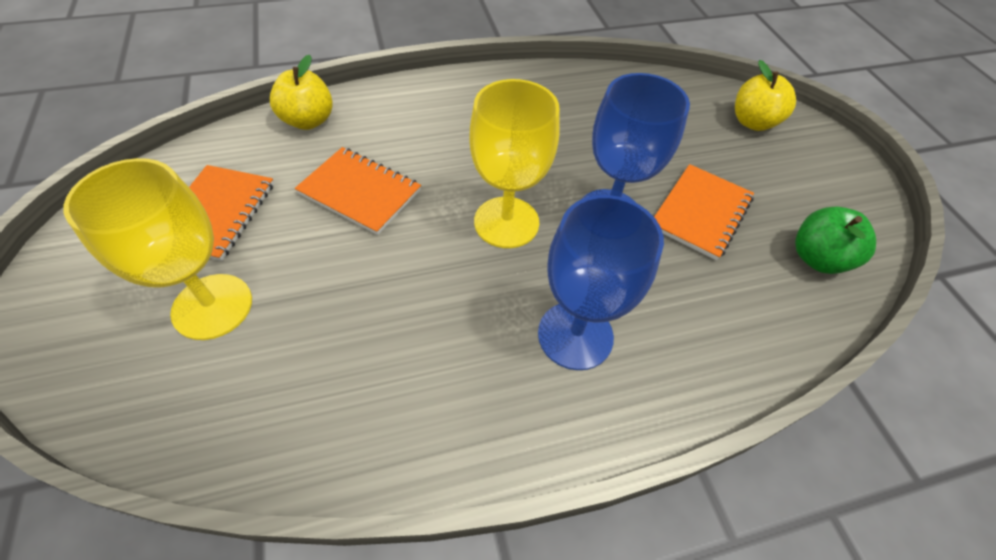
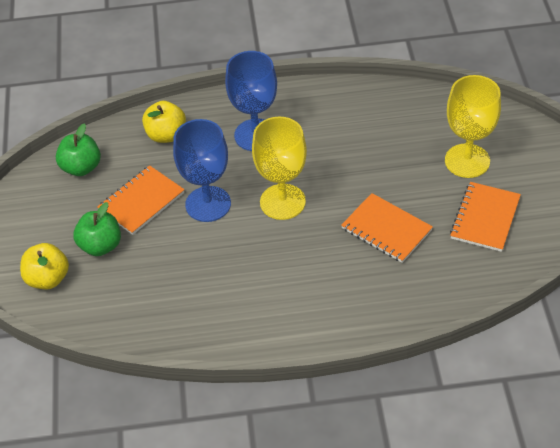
camera: 165 degrees left, 5 degrees down
(308, 121) = (436, 298): yellow apple -> yellow apple (166, 135)
(718, 157) = (101, 246): none -> green apple

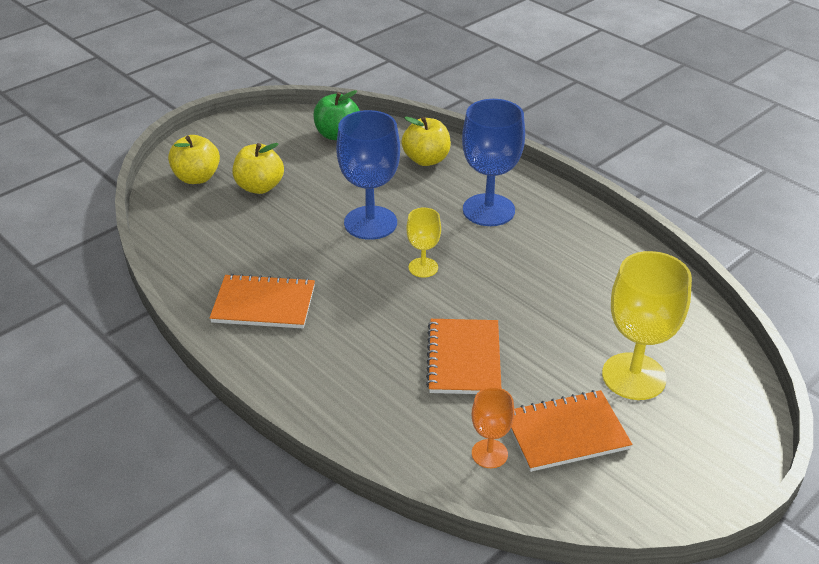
camera: 50 degrees right, 10 degrees down
(101, 246) = (259, 187): green apple -> yellow apple
(141, 201) = (333, 184): orange notebook -> orange notebook (264, 304)
(282, 202) = (423, 267): yellow goblet -> yellow goblet, size x0.53
(473, 262) = (489, 454): none -> orange goblet

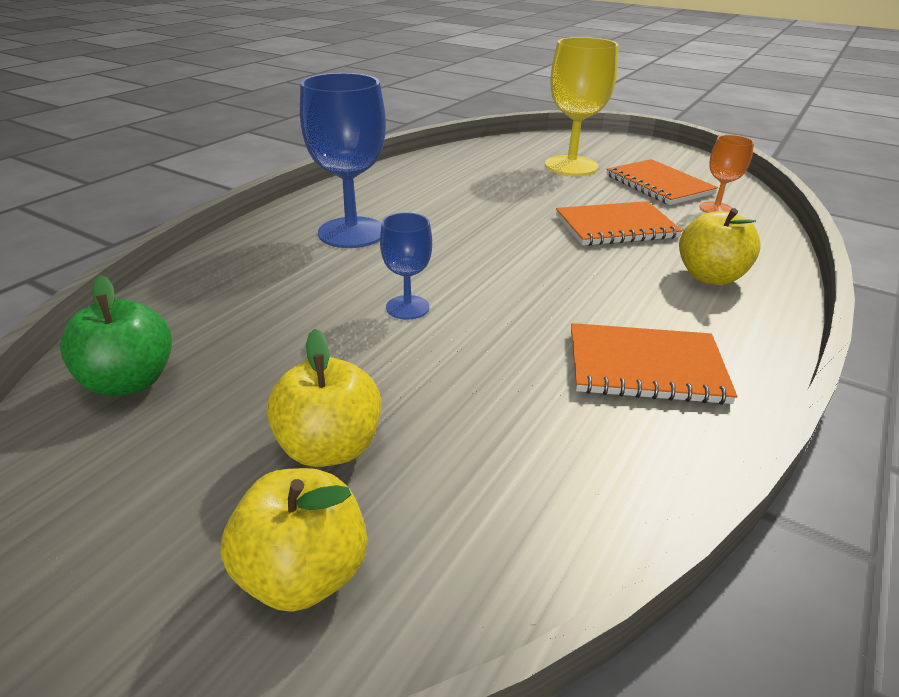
camera: 105 degrees left, 5 degrees down
(264, 304) = (645, 367): orange notebook -> orange notebook turned 75 degrees counterclockwise
(370, 223) = (407, 307): blue goblet -> blue goblet, size x0.53
(423, 267) = (486, 260): yellow goblet -> none
(426, 160) = (230, 283): yellow apple -> yellow apple (710, 277)

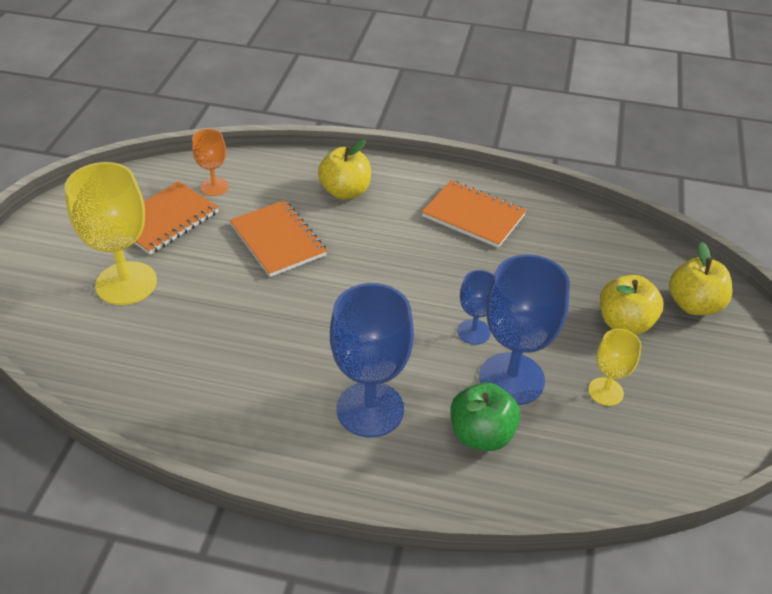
camera: 110 degrees left, 10 degrees up
(130, 381) = (646, 443): green apple -> green apple (481, 434)
(233, 377) = (605, 391): none -> yellow goblet
(318, 313) = (511, 379): none -> blue goblet
(645, 367) = (473, 216): orange notebook -> orange notebook turned 45 degrees counterclockwise

